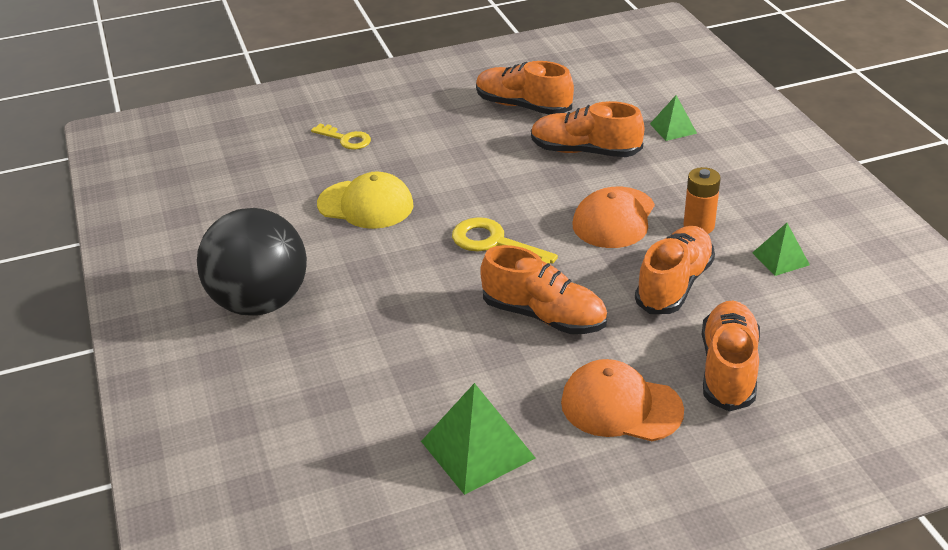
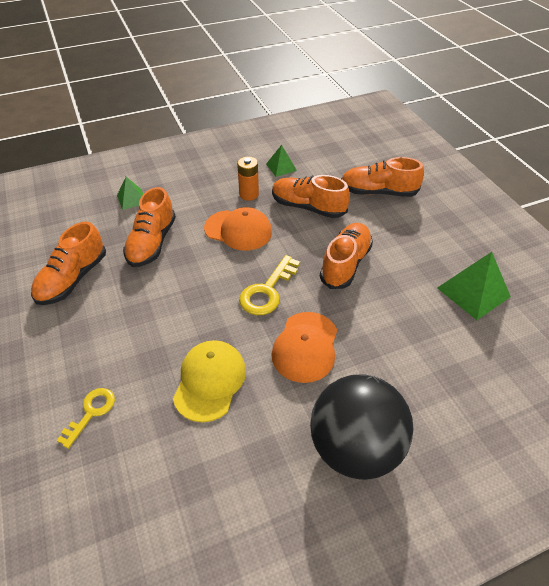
camera: 95 degrees left, 10 degrees up
(621, 406) = (418, 232): orange cap -> orange cap (305, 347)

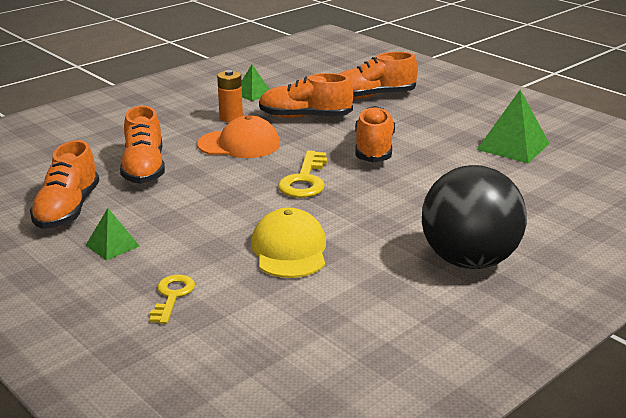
camera: 20 degrees left, 20 degrees down
(131, 199) = (91, 141): green pyramid -> green pyramid (112, 245)
(305, 347) = (373, 209): orange cap -> none

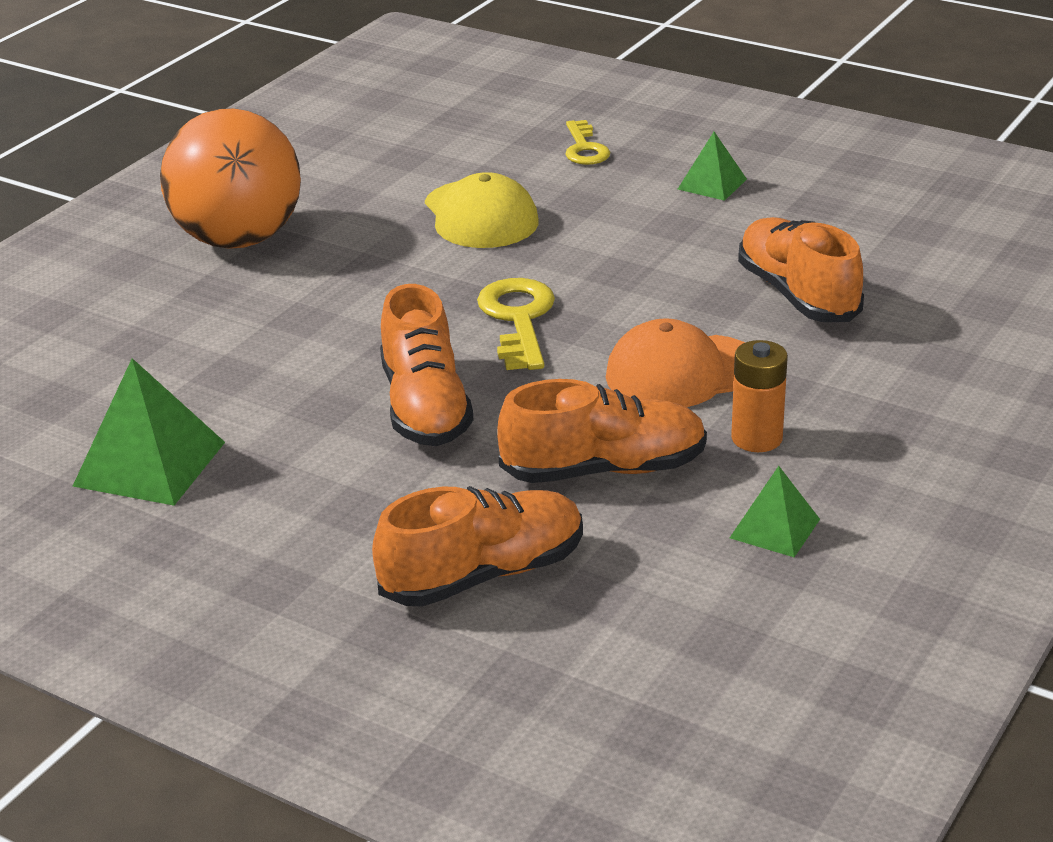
camera: 165 degrees right, 5 degrees up
(67, 210) = (829, 215): orange shoe -> none
(469, 261) = (238, 240): black ball -> orange ball

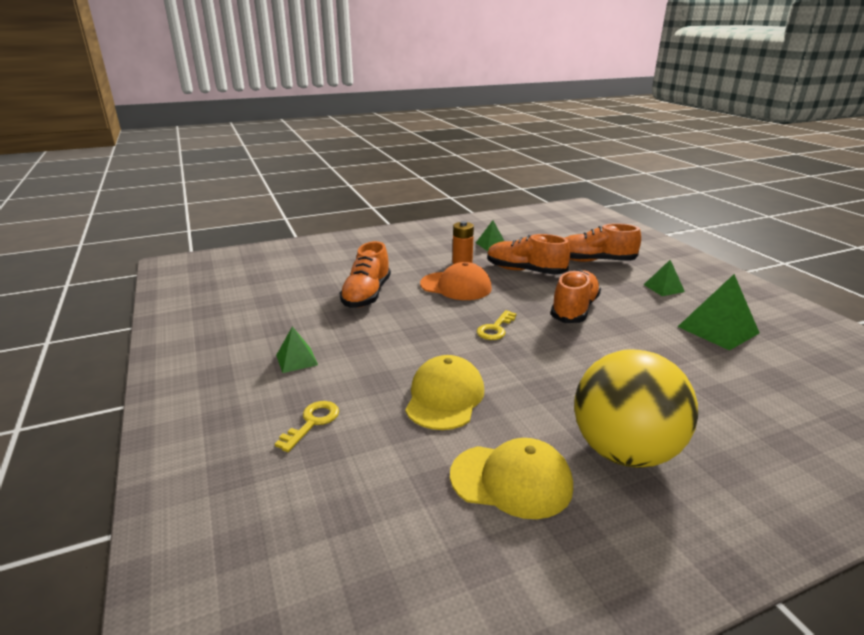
camera: 145 degrees left, 5 degrees down
(238, 240) = (624, 451): orange ball -> yellow ball
(281, 541) = (663, 288): none -> green pyramid
(337, 181) = (511, 480): none -> yellow cap
(518, 319) = (495, 329): yellow key -> yellow key, size x0.66

